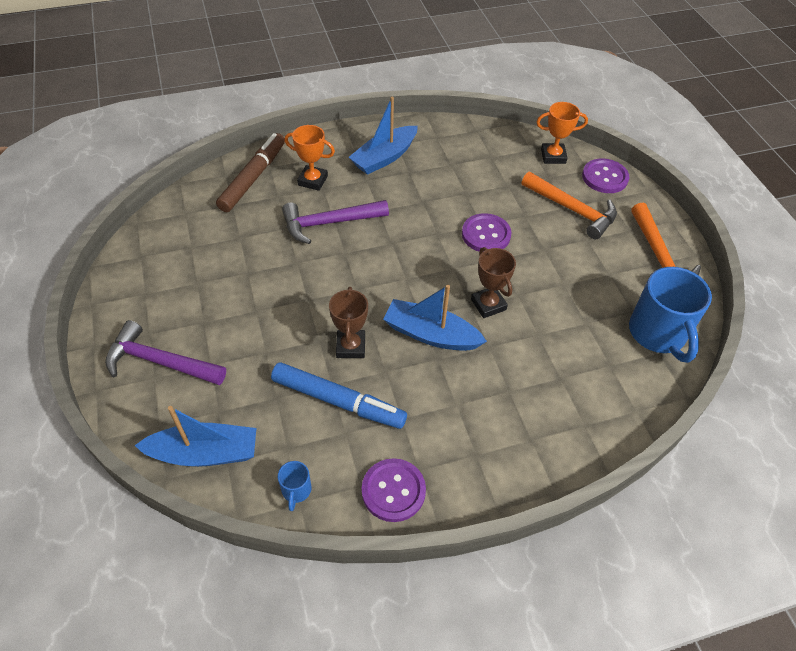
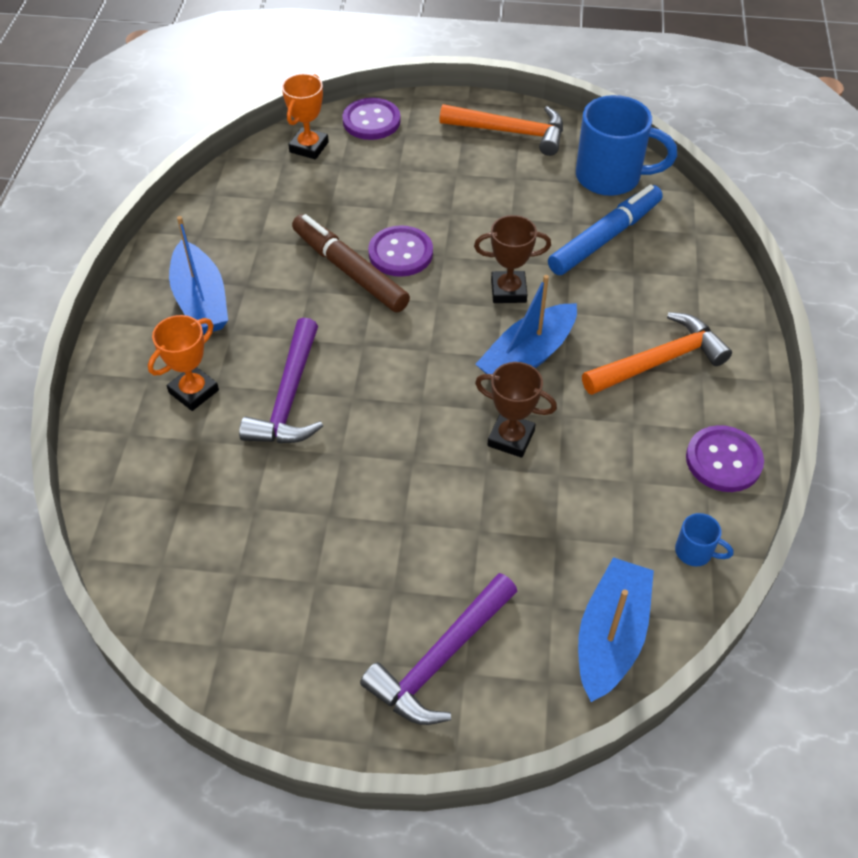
camera: 65 degrees left, 0 degrees up
(253, 178) = (140, 460): brown marker -> brown marker (349, 271)
(338, 401) = (586, 475): blue marker -> blue marker (604, 238)
(572, 210) = (405, 167): orange hammer -> orange hammer (659, 361)

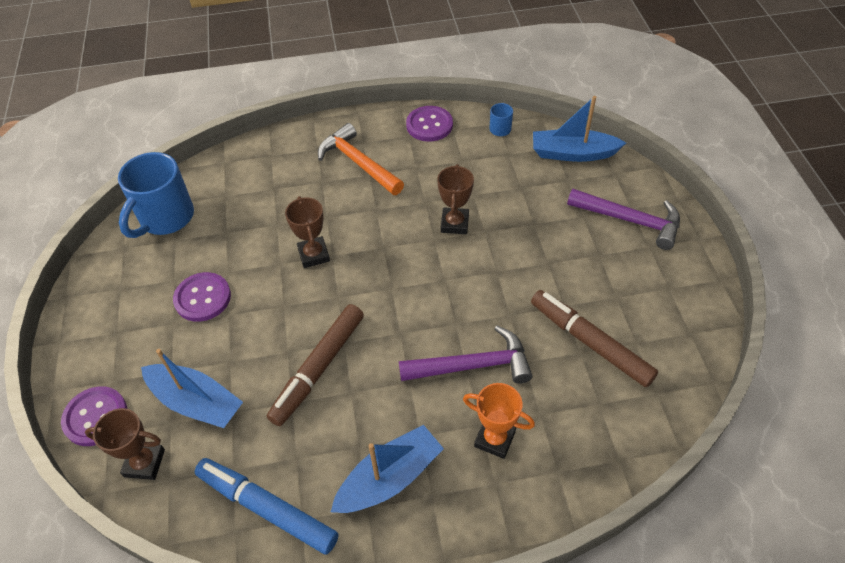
camera: 105 degrees left, 0 degrees up
(262, 523) = (590, 342): none -> brown marker
(309, 147) = (144, 463): orange trophy -> brown trophy
(400, 253) = (287, 337): purple button -> purple button (202, 298)
(510, 132) = (108, 297): orange hammer -> none
(527, 357) = (378, 230): blue boat -> blue boat (196, 402)
(604, 238) = (240, 210): blue marker -> blue marker (267, 509)
(610, 177) = (165, 218): blue mug -> blue mug turned 150 degrees counterclockwise

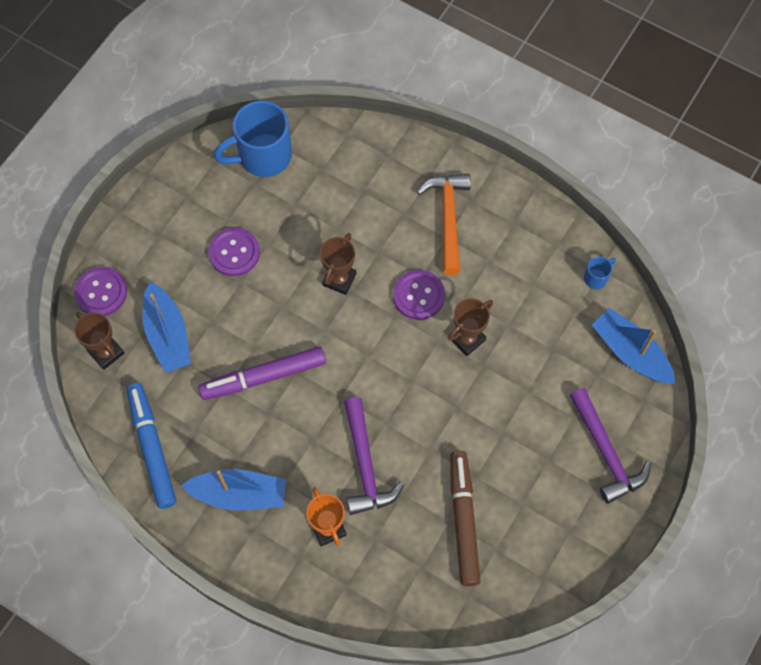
camera: 40 degrees right, 15 degrees up
(319, 368) = (263, 377): brown marker -> purple marker
(429, 125) = (541, 226): purple button -> purple button (418, 295)
(472, 365) = (365, 465): purple hammer -> purple hammer turned 45 degrees clockwise

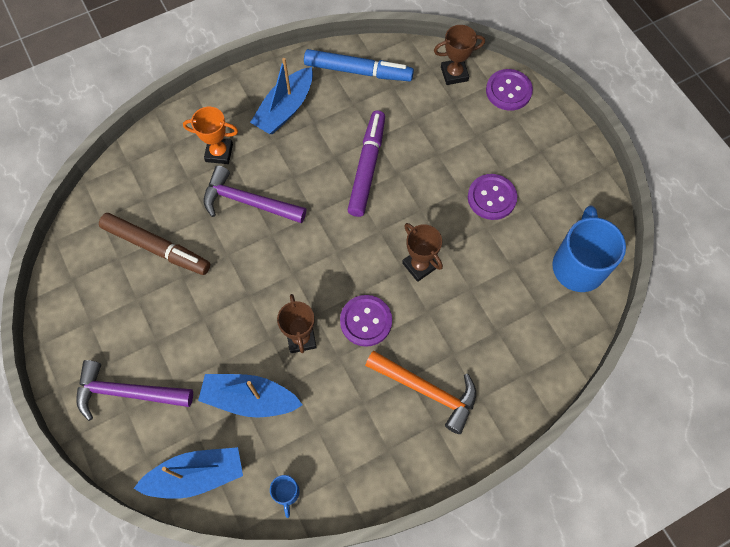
camera: 120 degrees right, 0 degrees up
(168, 335) = (444, 119): blue boat -> blue boat (249, 399)

